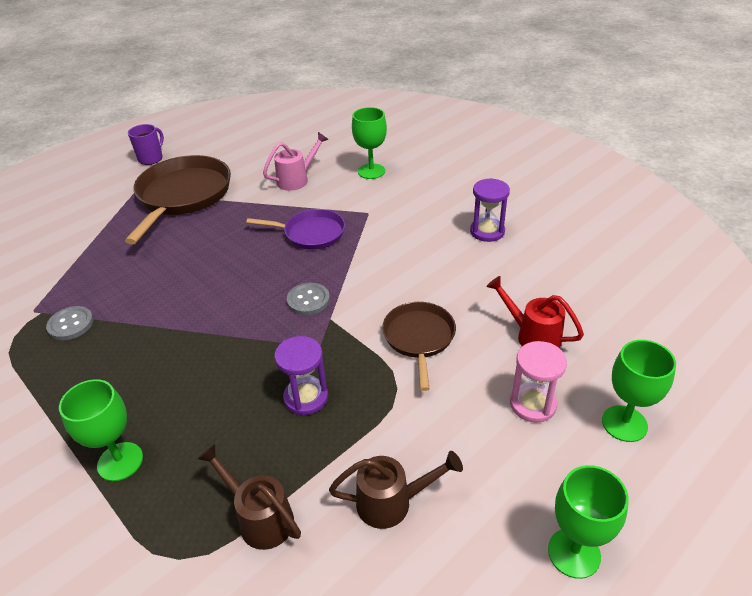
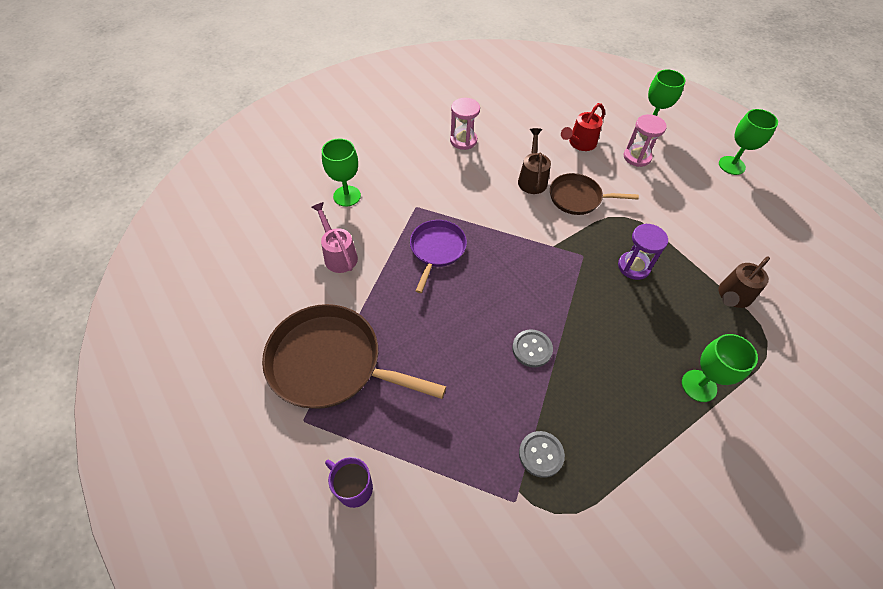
camera: 85 degrees left, 15 degrees up
(151, 158) = (222, 407): purple mug -> purple mug (354, 488)
(308, 300) = (529, 258): grey button -> grey button (532, 349)
(392, 502) = (712, 231): brown watering can -> brown watering can (532, 179)
(487, 231) = (463, 140): purple hourglass -> pink hourglass

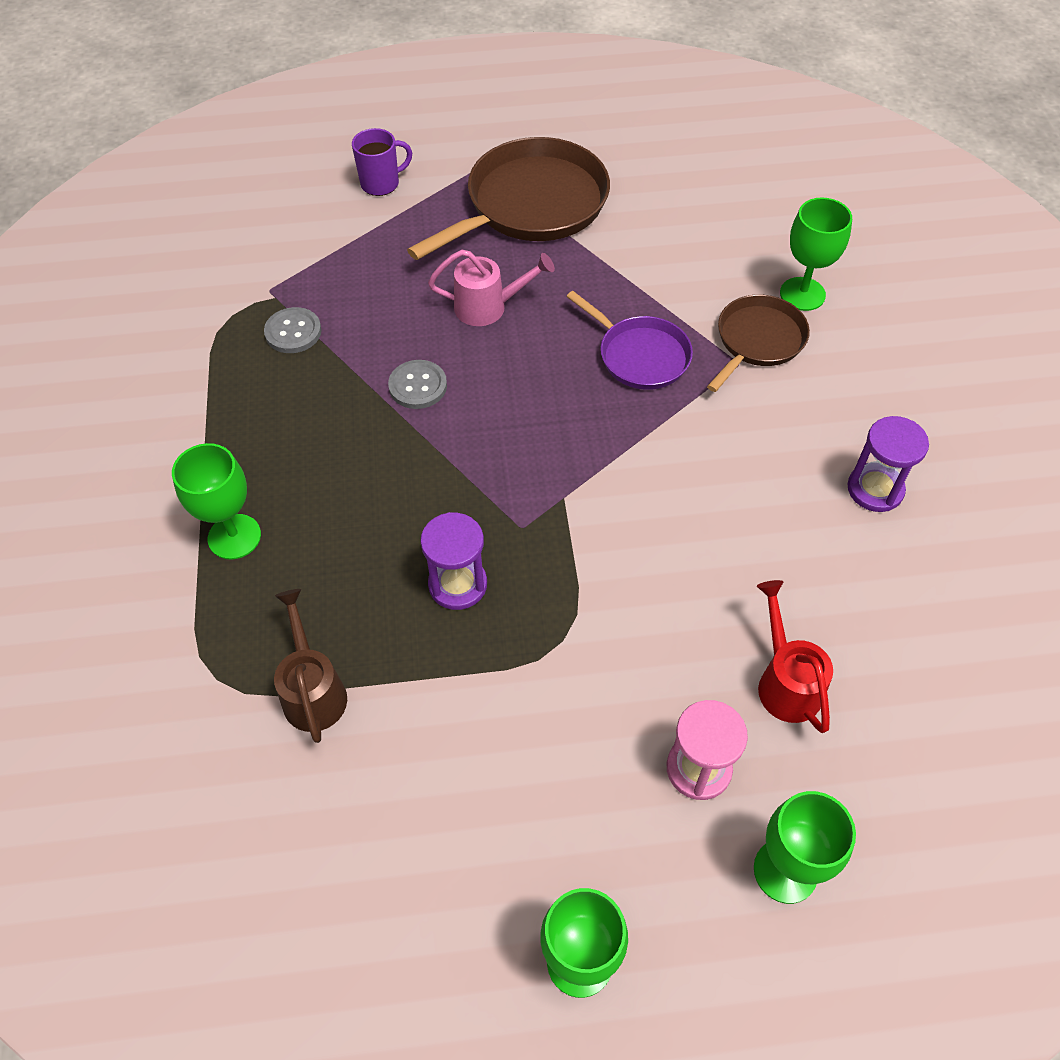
camera: 120 degrees right, 0 degrees up
(338, 255) = (690, 254): pink watering can -> pink watering can (488, 307)
(463, 140) = (875, 489): pink hourglass -> purple hourglass
(532, 179) = (724, 546): brown watering can -> none
(578, 198) = (644, 591): brown pan -> brown pan (758, 340)

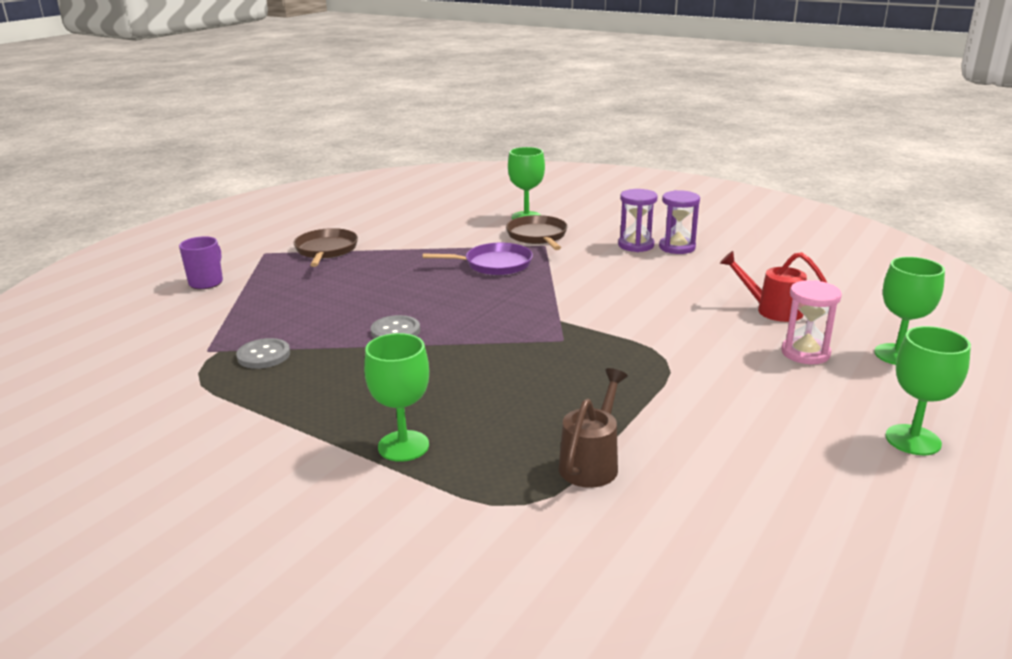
camera: 50 degrees left, 30 degrees down
(313, 691) = (591, 463): brown watering can -> brown watering can turned 90 degrees clockwise
(457, 584) = (576, 376): purple hourglass -> purple hourglass (636, 245)
(488, 307) = (377, 289): pink watering can -> none
(531, 204) = (326, 250): brown pan -> brown pan, size x0.58

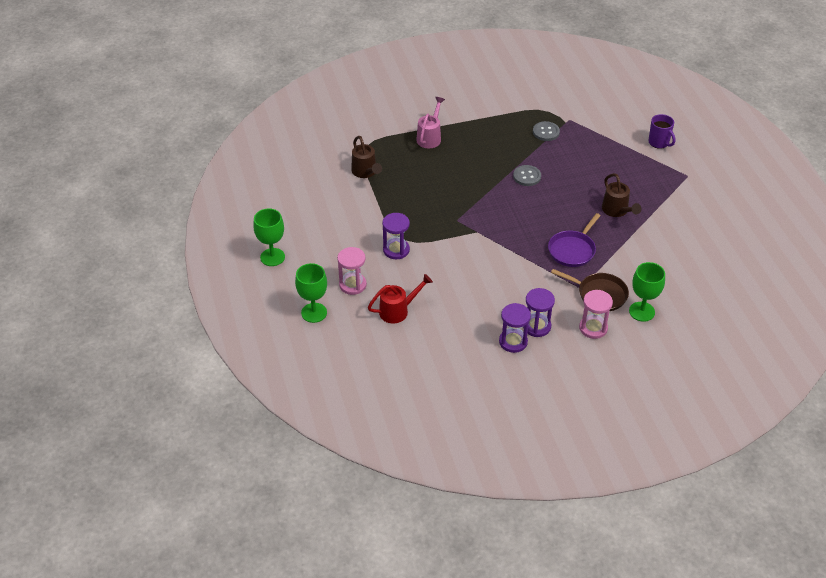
camera: 130 degrees right, 20 degrees up
(326, 250) = (667, 199): brown pan -> none
(387, 265) = (617, 211): none -> brown watering can
(403, 446) = (430, 137): green goblet -> pink watering can
(587, 226) = (593, 328): none -> pink hourglass
(693, 354) = (396, 250): none -> purple hourglass

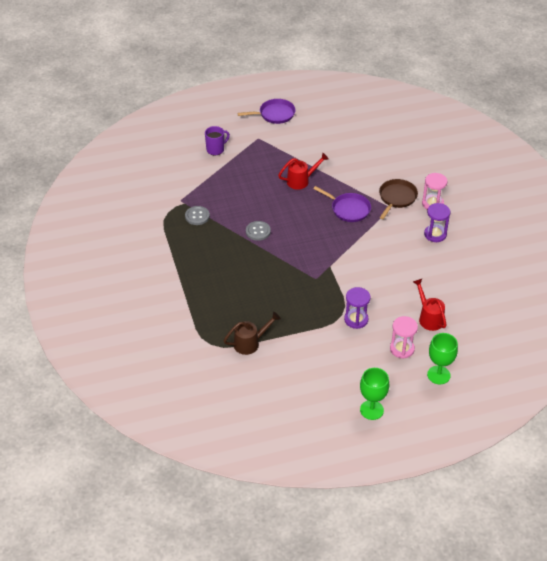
camera: 90 degrees left, 0 degrees up
(430, 137) = (200, 295): pink watering can -> none
(513, 342) = (453, 248): purple hourglass -> none
(617, 211) = (301, 181): brown watering can -> red watering can
(642, 311) = (412, 177): green goblet -> none
(737, 189) = (275, 114): none -> purple pan

